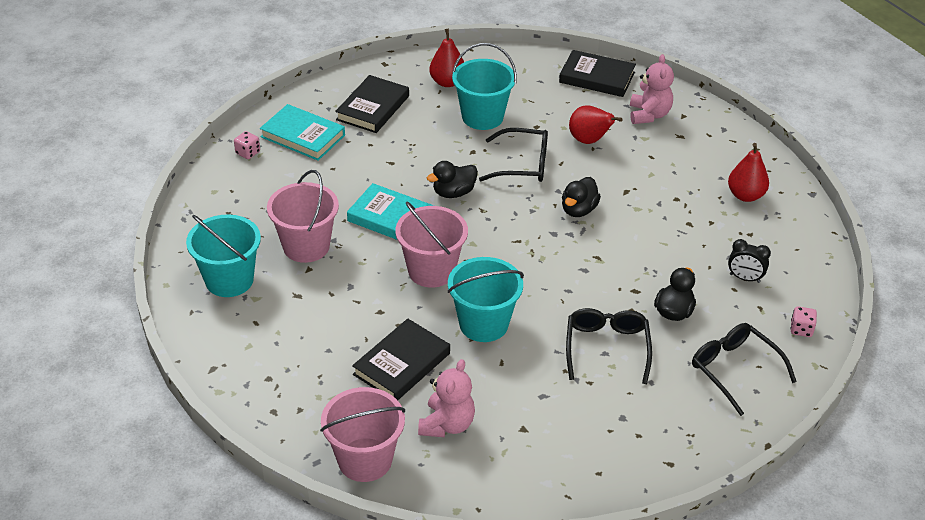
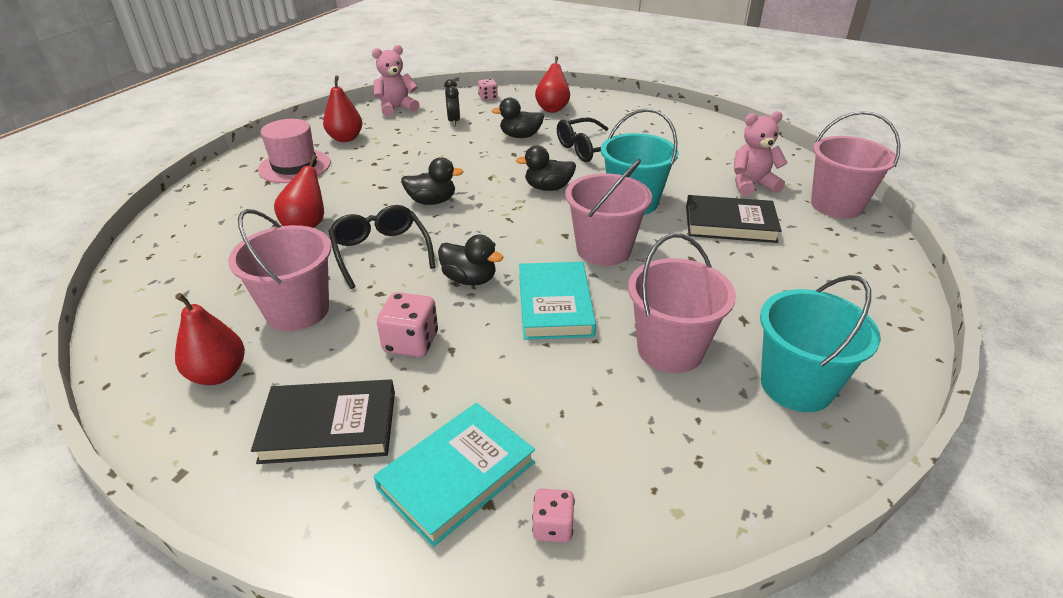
camera: 120 degrees left, 5 degrees down
(303, 136) = (457, 475): turquoise book -> turquoise book turned 45 degrees clockwise
(411, 150) = (411, 342): none -> pink dice
(482, 117) = (297, 311): turquoise bucket -> pink bucket
(550, 284) = (548, 188): none -> black duck
(597, 77) = (163, 254): black book -> none
(649, 115) = (235, 205): pink teddy bear -> pink teddy bear (396, 109)
(701, 154) = (294, 166): none -> pink hat
(734, 369) = (552, 109): black glasses -> red pear

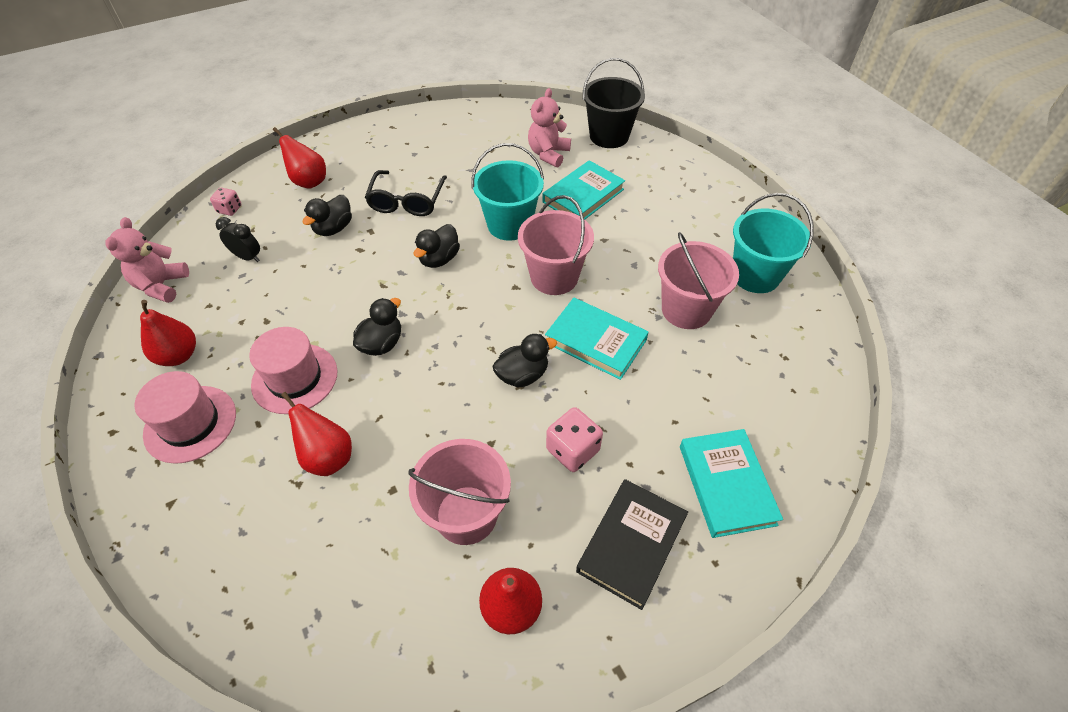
camera: 55 degrees left, 15 degrees up
(365, 183) = (295, 378): none -> pink hat
(380, 251) = (428, 416): black glasses -> none
(552, 526) = (794, 454): pink dice -> none
(730, 224) = (583, 196): black book -> turquoise book
(836, 205) = (609, 136): pink bucket -> black bucket

